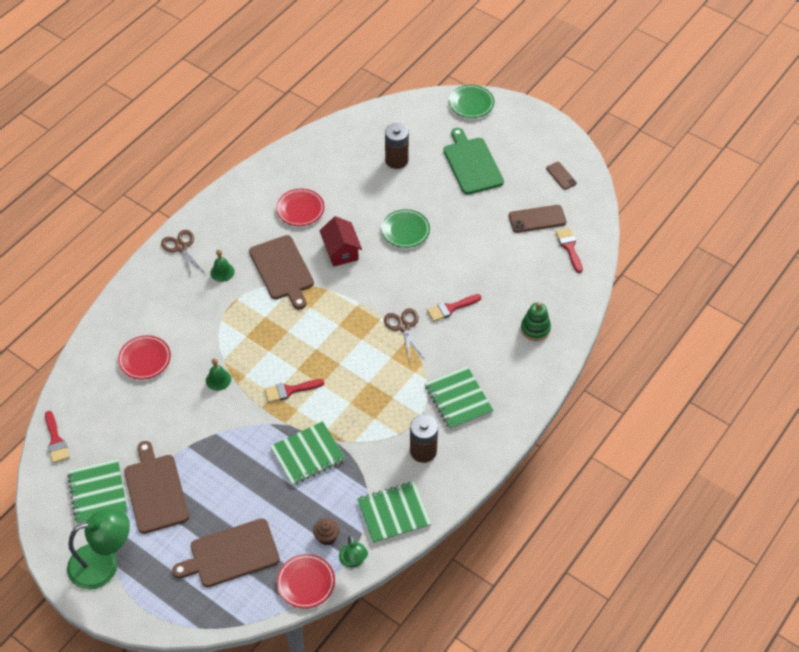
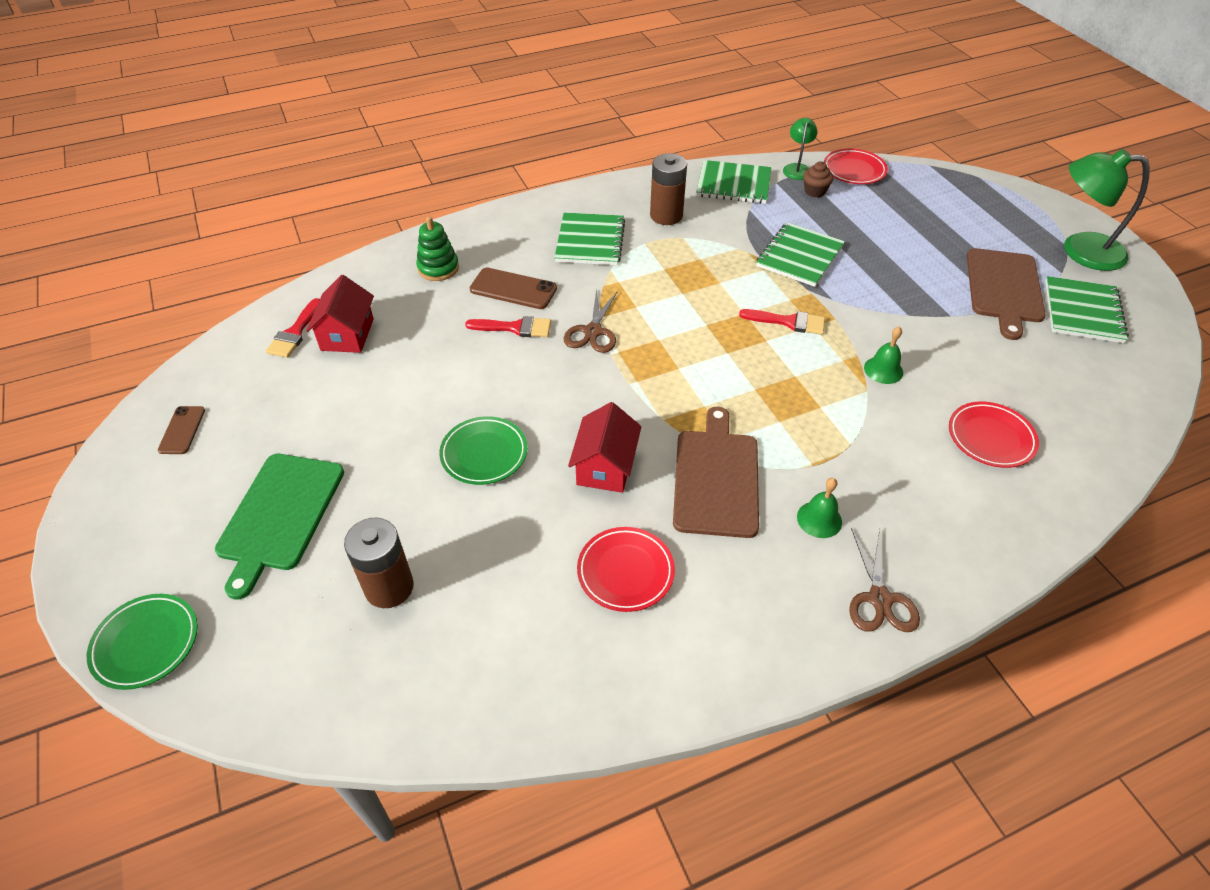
camera: 150 degrees left, 5 degrees down
(56, 441) = (1144, 386): red brush -> none
(231, 554) = (926, 212): brown cutting board -> none
(308, 454) = (799, 256): green notebook -> green notebook turned 60 degrees counterclockwise
(537, 219) = (289, 385): brown phone -> brown phone (513, 289)
(540, 260) = (347, 334): none -> red house

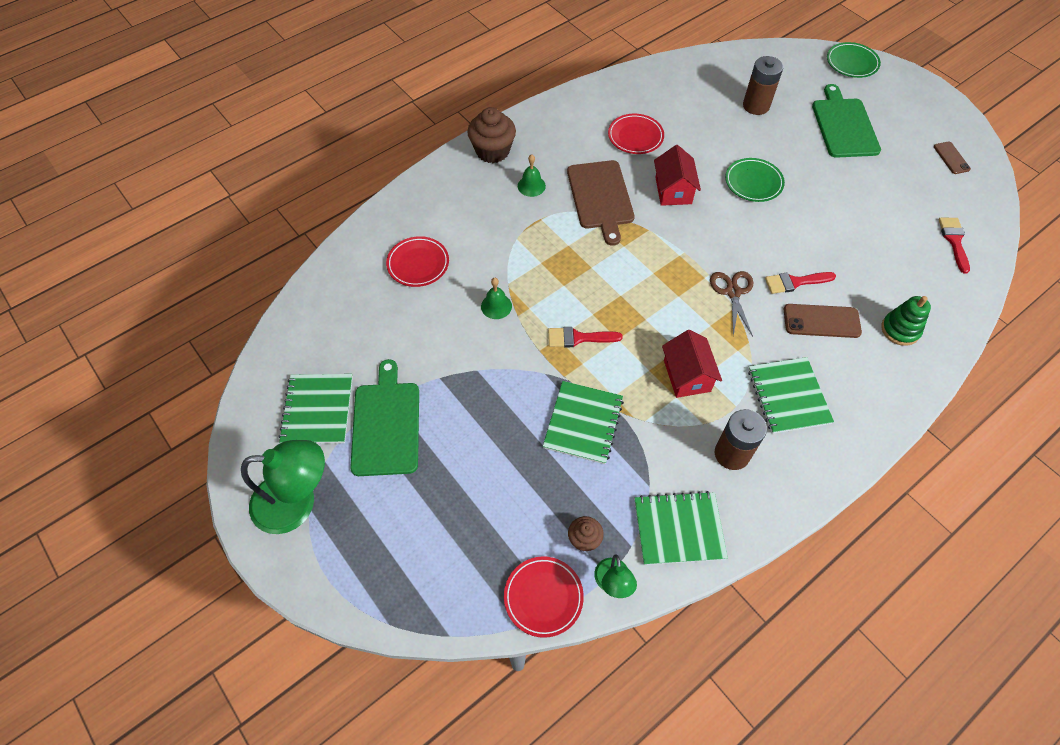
camera: 165 degrees right, 10 degrees up
(347, 334) = (915, 248): red house -> red house (687, 375)
(879, 599) = (492, 151): brown scissors -> brown cupcake
(1004, 288) = (386, 424): brown cutting board -> green cutting board

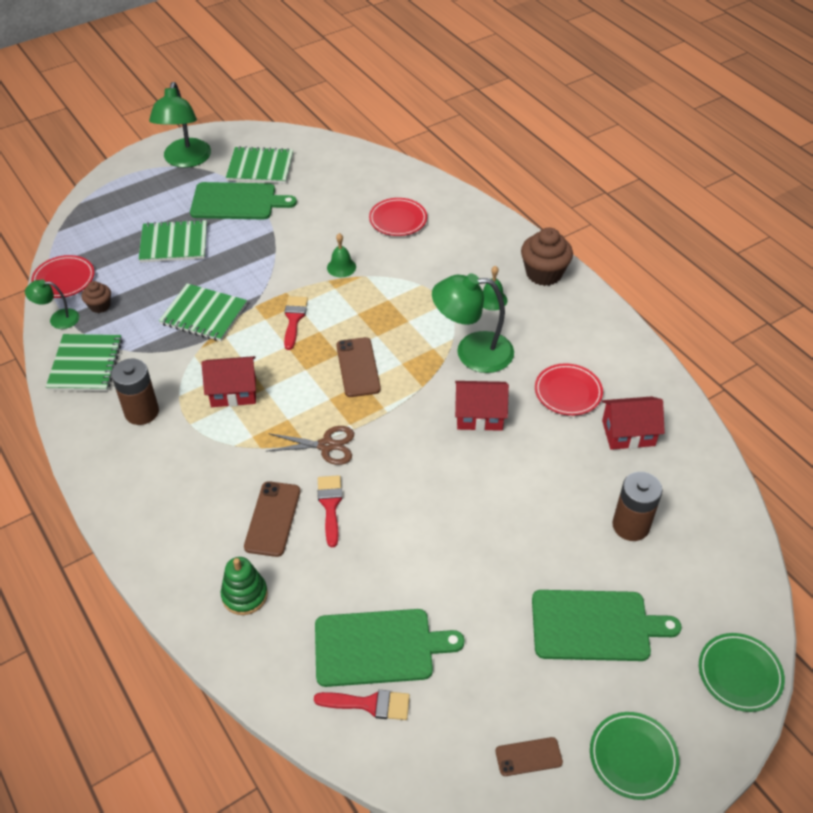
camera: 95 degrees right, 10 degrees down
(600, 197) = (472, 352): brown cutting board -> green lamp
(634, 278) = (358, 367): none -> brown phone
(670, 104) = (628, 433): none -> red house
(753, 182) = (488, 495): green plate -> green plate (633, 757)
(788, 396) = (188, 468): green notebook -> green notebook (174, 243)
(909, 239) = (378, 647): none -> green cutting board

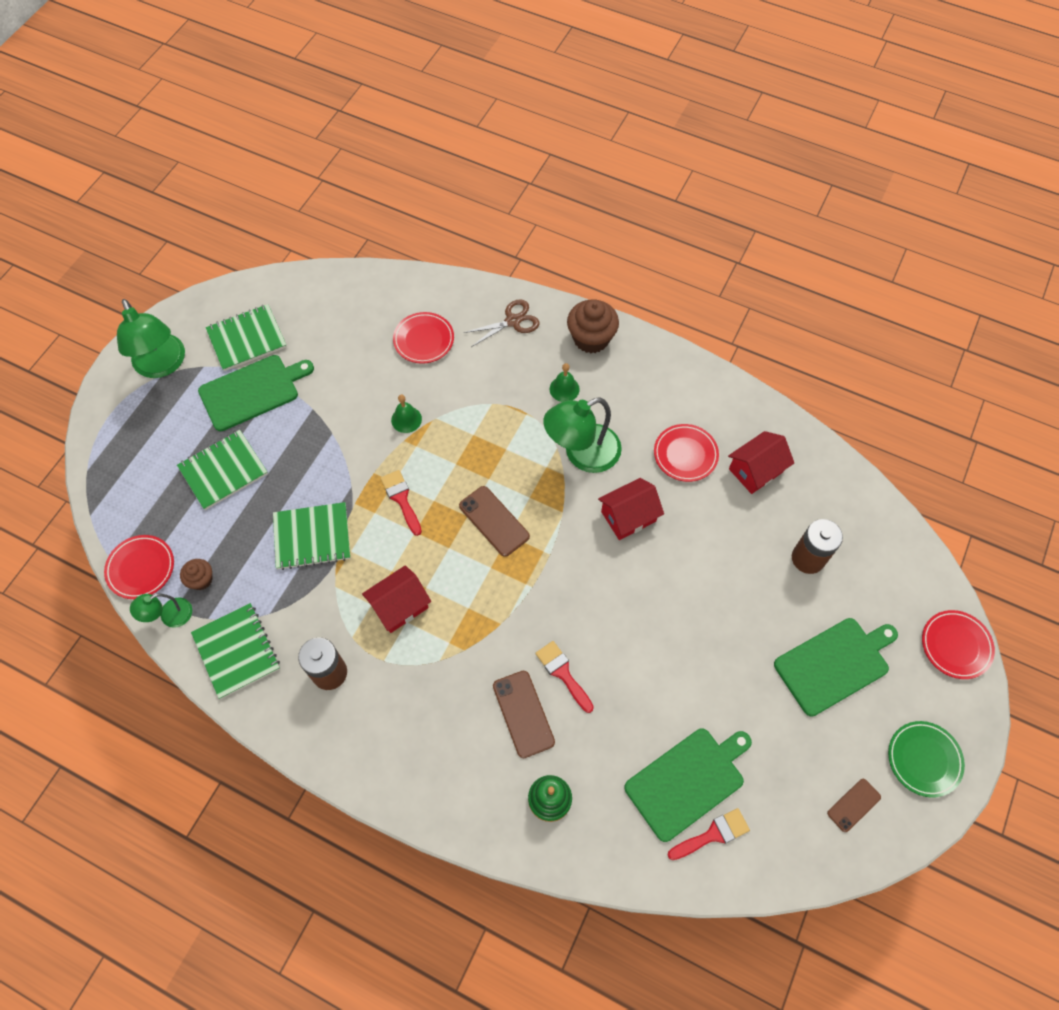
camera: 30 degrees left, 15 degrees up
(326, 446) = (520, 616): brown scissors -> brown scissors (513, 321)
(739, 674) = (955, 645): green plate -> red plate

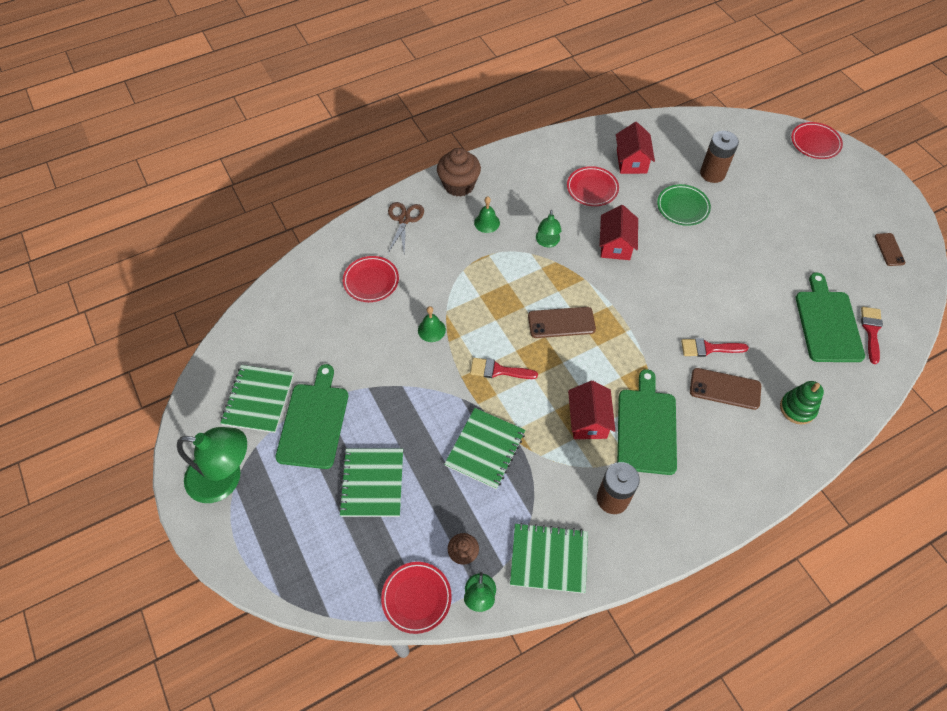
camera: 55 degrees left, 5 degrees down
(582, 454) = (547, 242): green lamp -> green lamp, size x0.52
(834, 664) = (792, 204): green cutting board -> green cutting board (646, 427)
(923, 759) = (878, 200): green plate -> green plate (682, 207)

